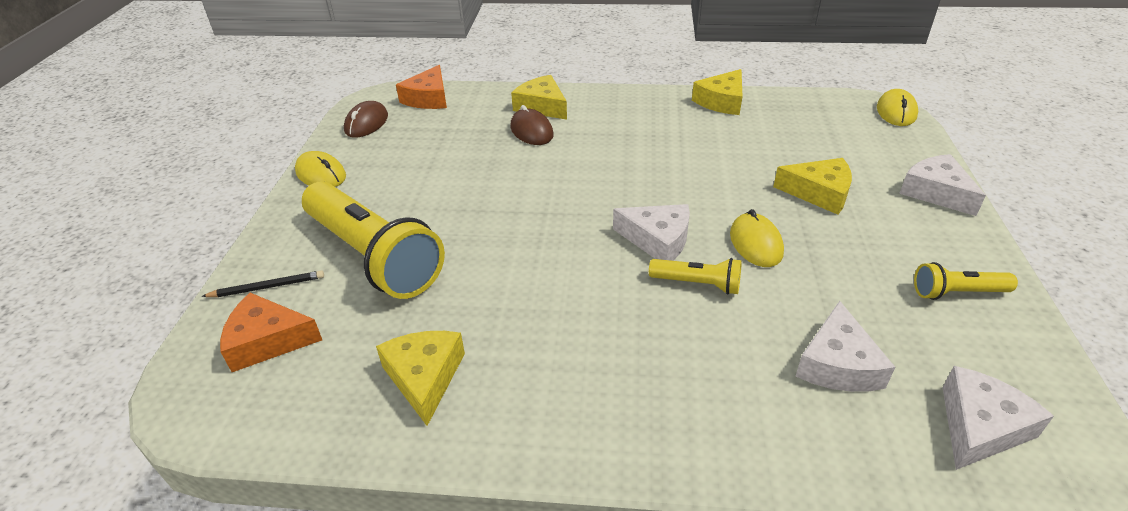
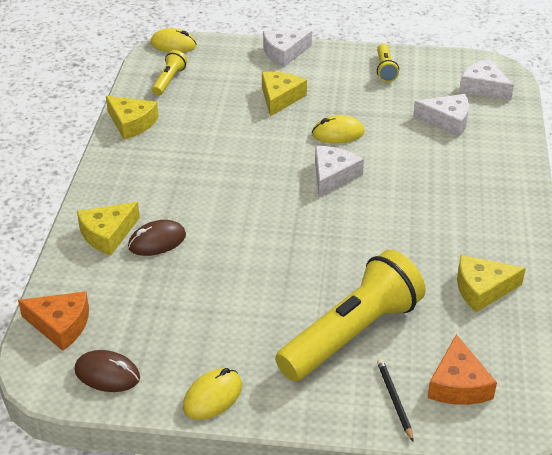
camera: 90 degrees left, 0 degrees up
(697, 284) = (381, 163): yellow flashlight -> yellow flashlight (169, 80)

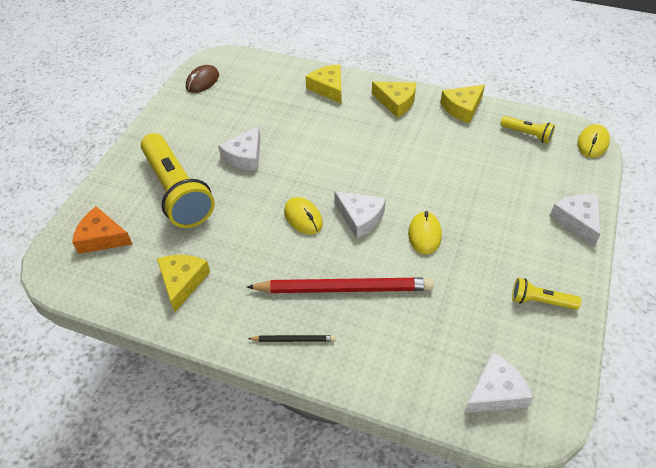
camera: 105 degrees right, 10 degrees up
(60, 325) = (251, 66): orange cheese -> none
(157, 241) = (312, 109): brown mouse -> none
(213, 396) = (162, 120): yellow mouse -> yellow mouse (303, 217)
(280, 98) = (491, 203): yellow cheese -> yellow cheese (396, 102)
(394, 400) = (110, 200): black pencil -> black pencil (293, 339)
(428, 174) = (344, 288): none -> red pencil
(447, 121) = (431, 331): white cheese -> white cheese (245, 156)

